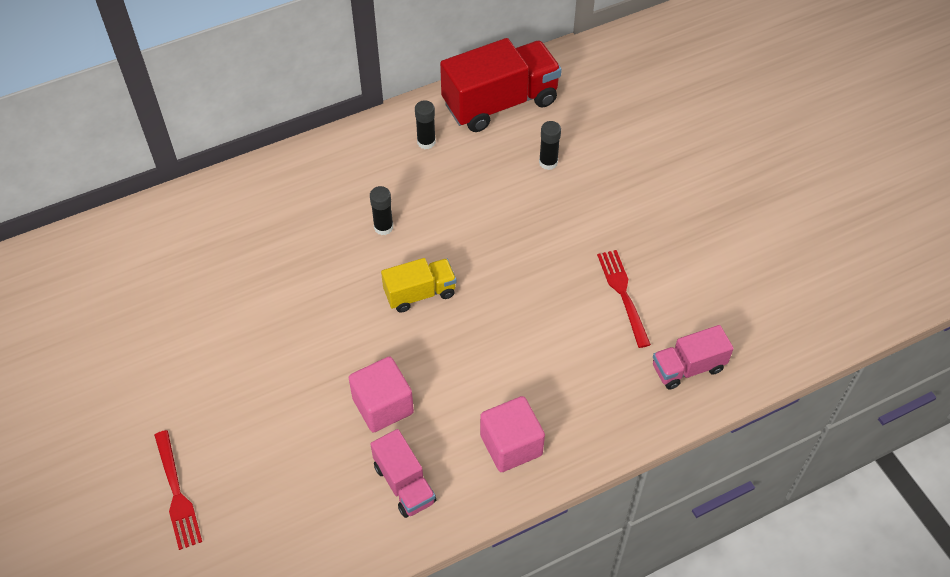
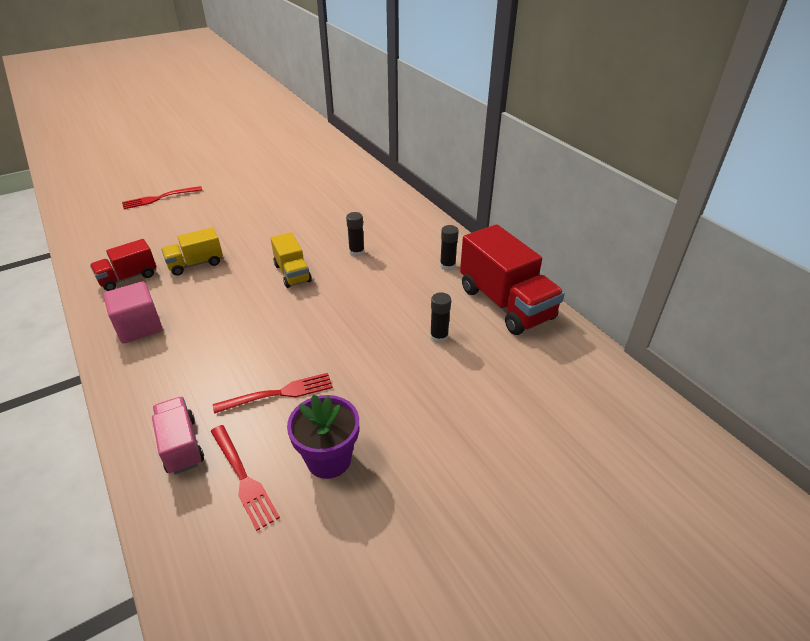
camera: 85 degrees right, 15 degrees down
(383, 406) = (196, 264): pink cube -> yellow truck
(404, 484) = (128, 278): pink truck -> red truck
(700, 253) = (329, 459): none -> purple flower pot
(721, 314) = (243, 478): none -> red fork

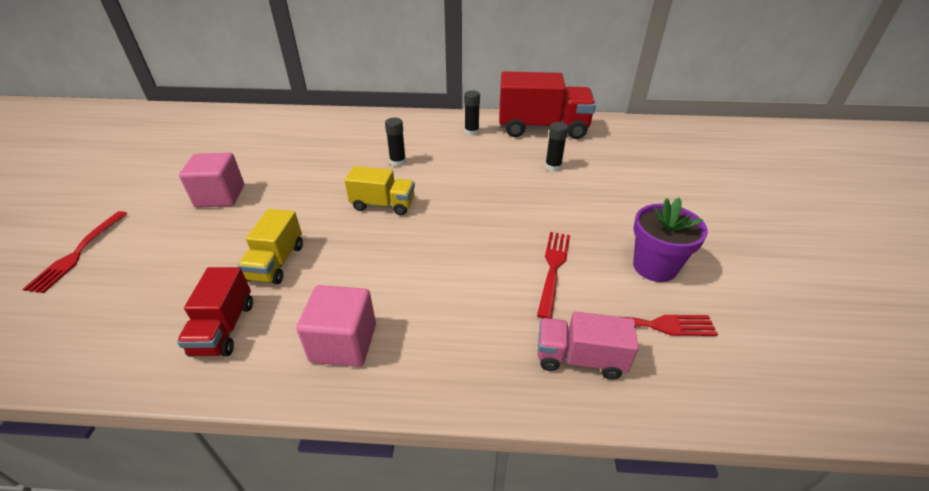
camera: 55 degrees left, 0 degrees up
(245, 207) = (220, 196): none -> pink cube

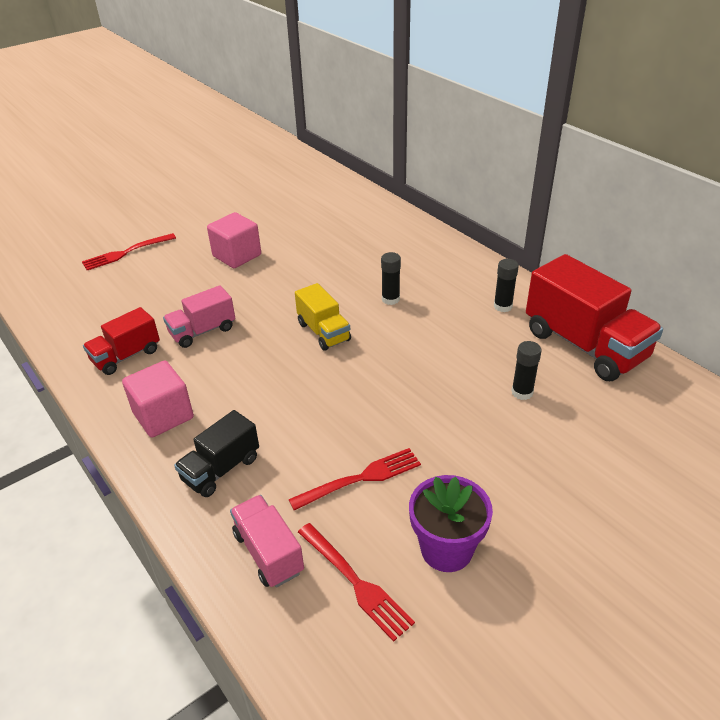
camera: 50 degrees right, 0 degrees up
(277, 262) = (202, 331): yellow truck -> pink truck
(458, 339) = (221, 469): none -> black truck

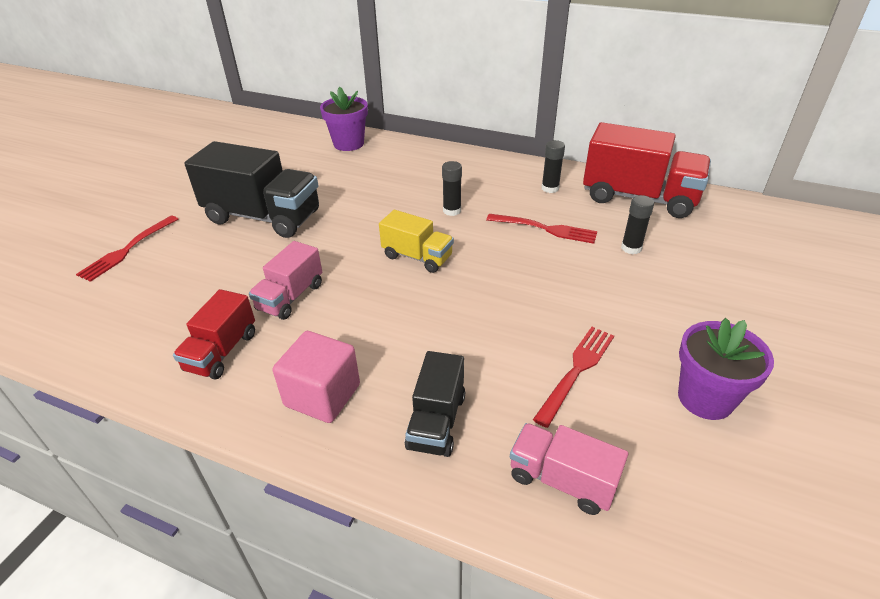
camera: 30 degrees left, 0 degrees up
(237, 256) = (263, 217): pink cube -> black truck
(355, 582) = (664, 466): red fork -> red fork (545, 229)
(359, 206) = (348, 144): none -> purple flower pot

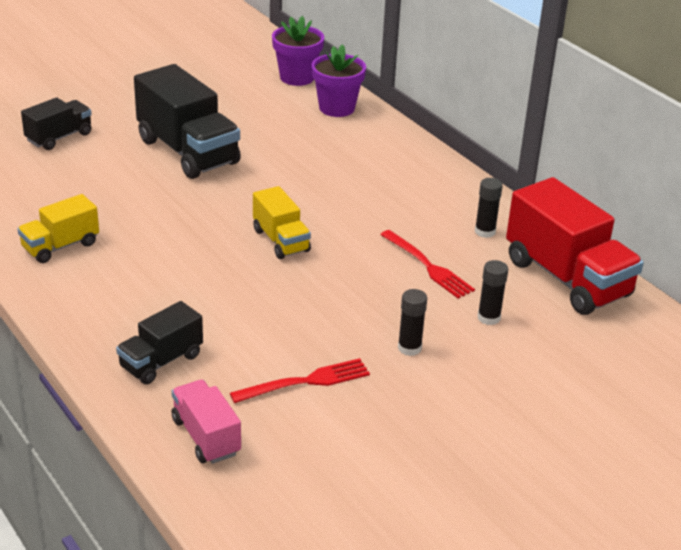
camera: 30 degrees right, 5 degrees down
(127, 249) = (59, 137): red fork -> black truck
(222, 352) = (60, 246): red truck -> yellow truck
(290, 297) = (146, 228): pink truck -> none
(322, 395) = (101, 307): pink cube -> none
(452, 211) = (360, 213): black glue stick -> black glue stick (409, 348)
(705, 398) = (384, 448): purple flower pot -> purple flower pot (297, 77)

